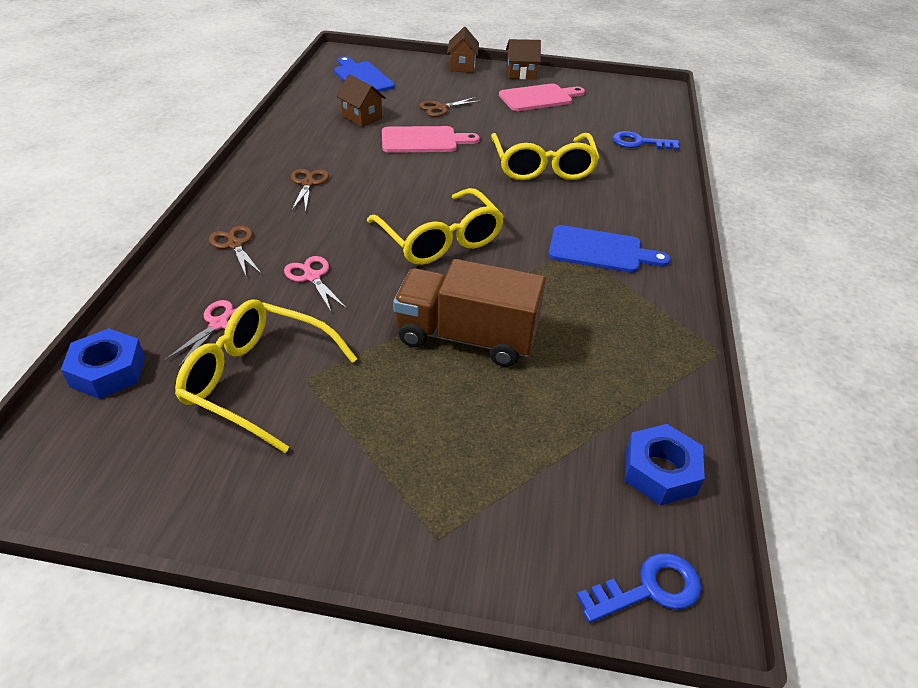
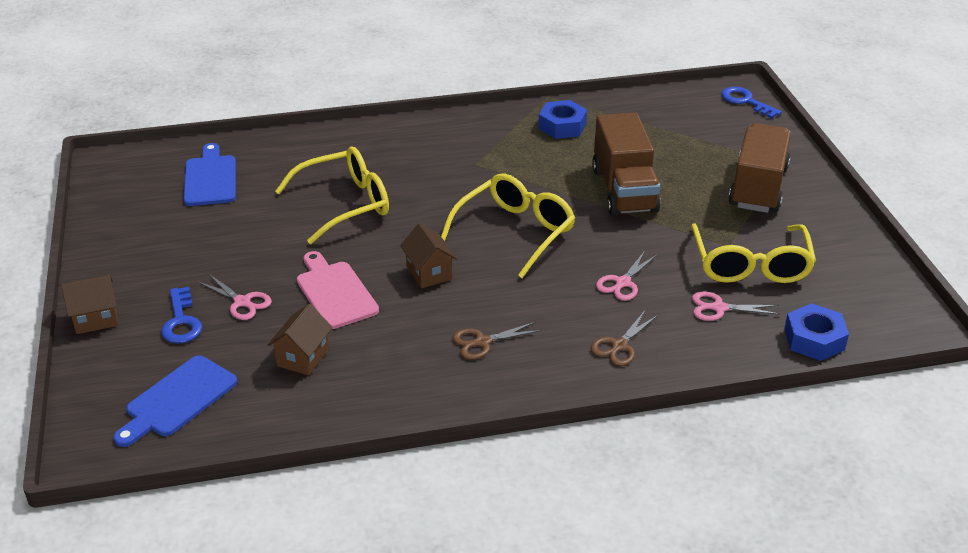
camera: 110 degrees left, 5 degrees down
(396, 469) = (758, 188): none -> brown truck
(441, 108) = (242, 302): brown scissors -> pink scissors
(521, 74) = (103, 264): brown house -> brown house (429, 273)
(538, 98) = (173, 237): pink cutting board -> none
(600, 250) = (467, 153): blue cutting board -> blue cutting board (210, 178)
(639, 143) = (256, 158): blue key -> blue key (181, 321)
(660, 471) = (670, 106): blue nut -> blue nut (562, 126)

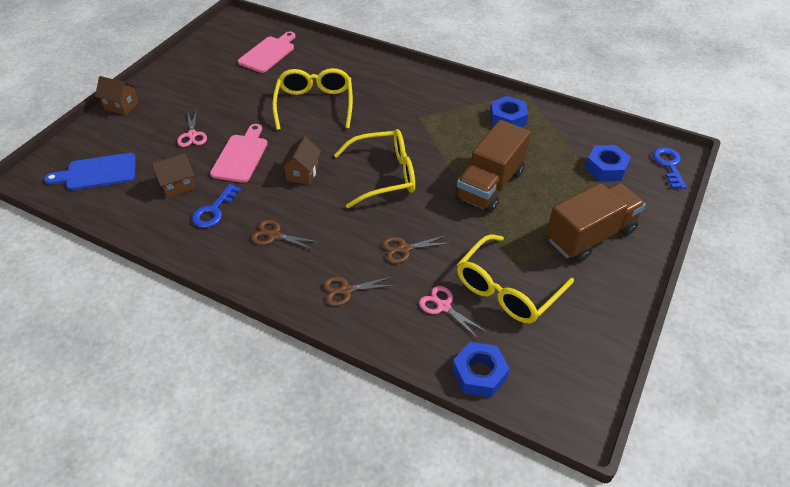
camera: 40 degrees right, 10 degrees up
(181, 321) = (153, 129): blue key -> blue key (214, 210)
(210, 178) = (268, 53): blue cutting board -> pink cutting board
(345, 204) = (315, 104): yellow glasses -> yellow glasses turned 105 degrees counterclockwise
(623, 283) = (404, 249): pink scissors -> brown scissors
(700, 128) = (606, 168): none -> blue nut

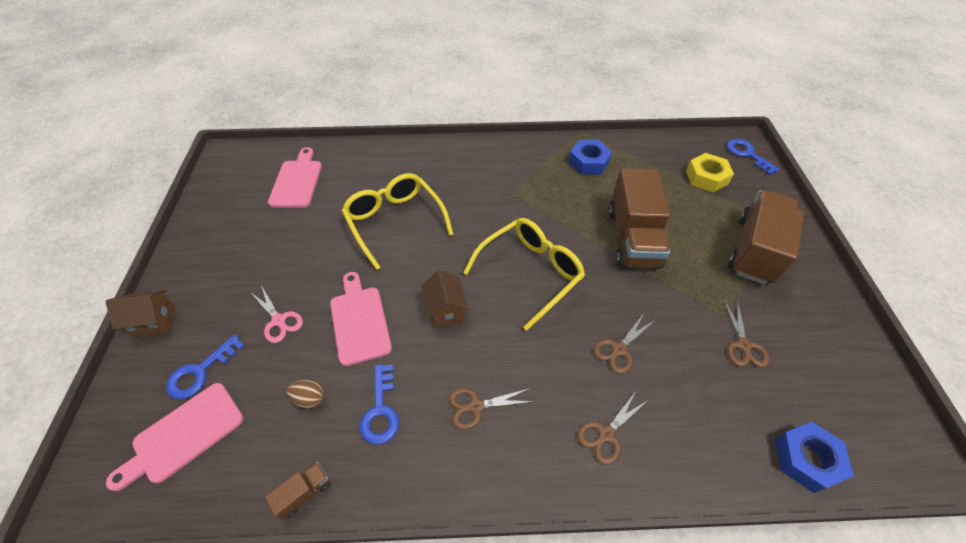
camera: 30 degrees left, 5 degrees up
(97, 173) = (184, 435): blue cutting board -> pink cutting board
(128, 144) = (201, 371): none -> blue key
(139, 231) = (304, 493): none -> brown truck
(178, 185) = (309, 398): brown house -> brown egg
(443, 306) = (709, 398): pink scissors -> none
(507, 290) = (743, 345): yellow glasses -> brown scissors
(606, 168) = (706, 177): blue nut -> yellow nut

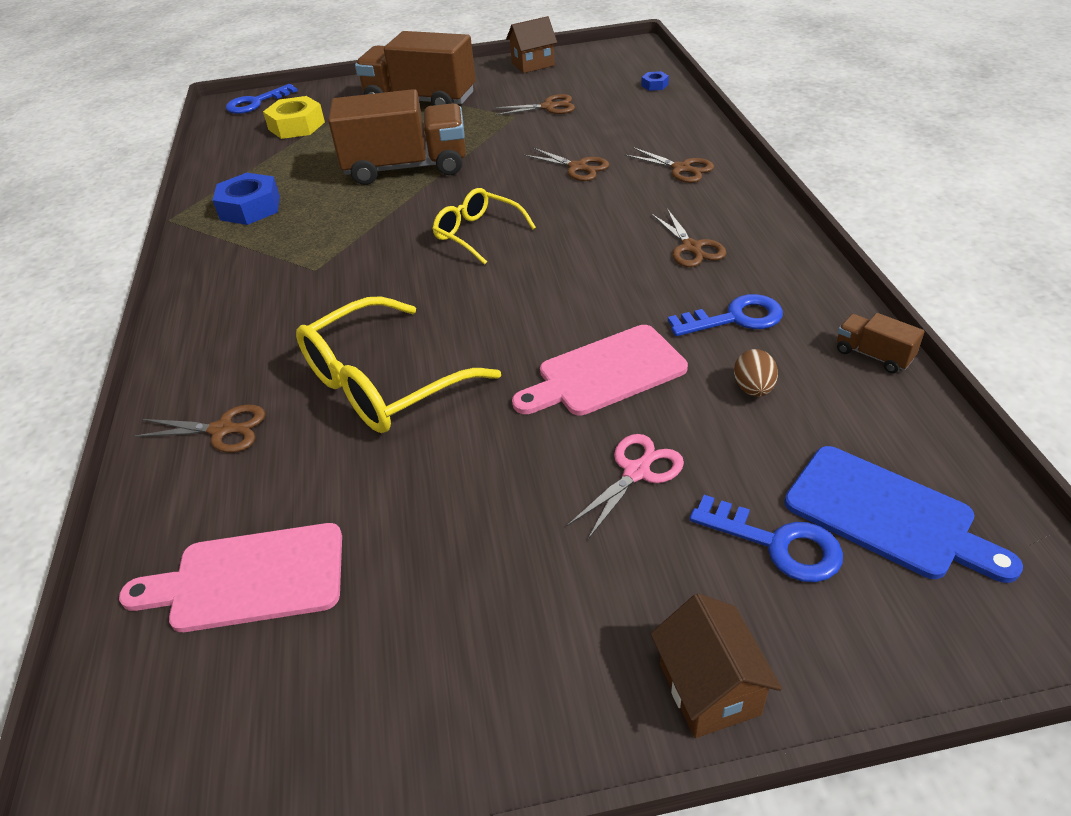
camera: 95 degrees left, 10 degrees down
(184, 435) = (886, 514): pink cutting board -> blue cutting board
(387, 167) = (222, 430): none -> brown scissors
(446, 310) = (560, 293): brown house -> brown house (533, 64)
(530, 272) = (477, 233): yellow glasses -> yellow glasses, size x0.61
(806, 459) = (654, 85): blue nut -> blue nut, size x0.49

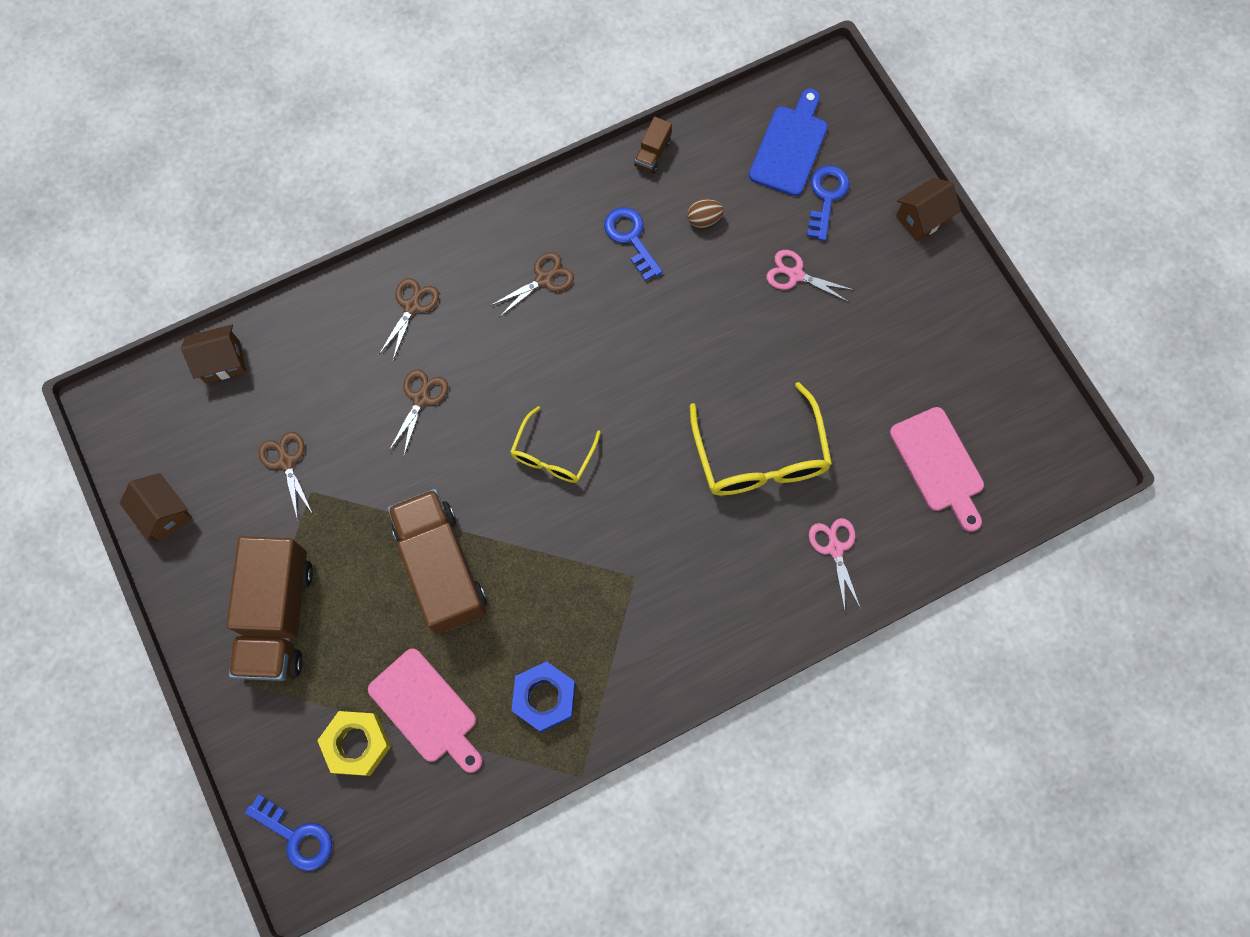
camera: 110 degrees left, 30 degrees up
(222, 430) = (835, 548): brown scissors -> pink scissors
(382, 384) = (760, 457): yellow glasses -> yellow glasses turned 45 degrees clockwise
(606, 373) = (711, 311): pink cutting board -> pink cutting board (426, 709)
(654, 85) = (222, 361): blue nut -> brown house

